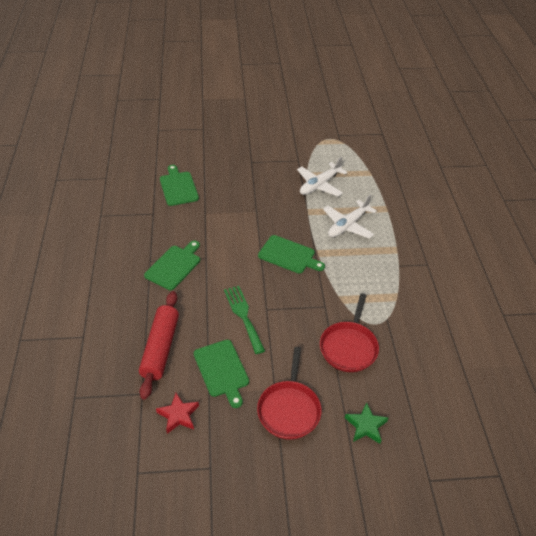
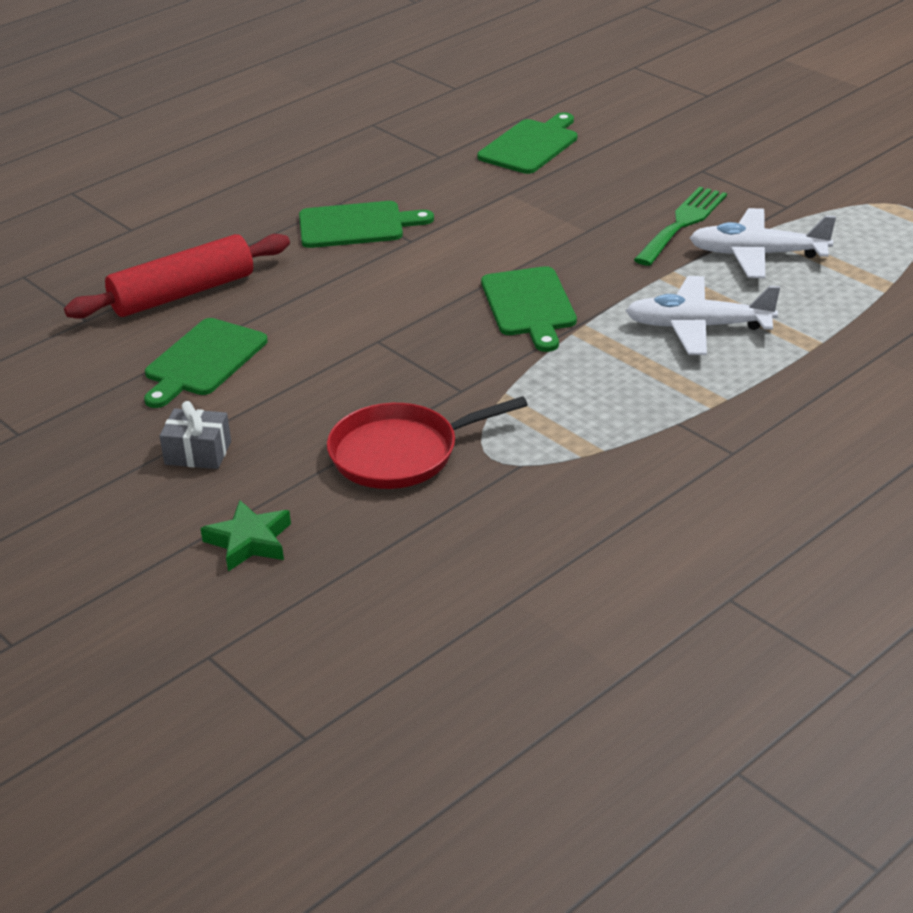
camera: 55 degrees right, 10 degrees down
(178, 415) = (80, 365): red star -> none
(243, 316) = (335, 328): green fork -> green fork (682, 223)
(289, 409) = (198, 453): red pan -> grey gift

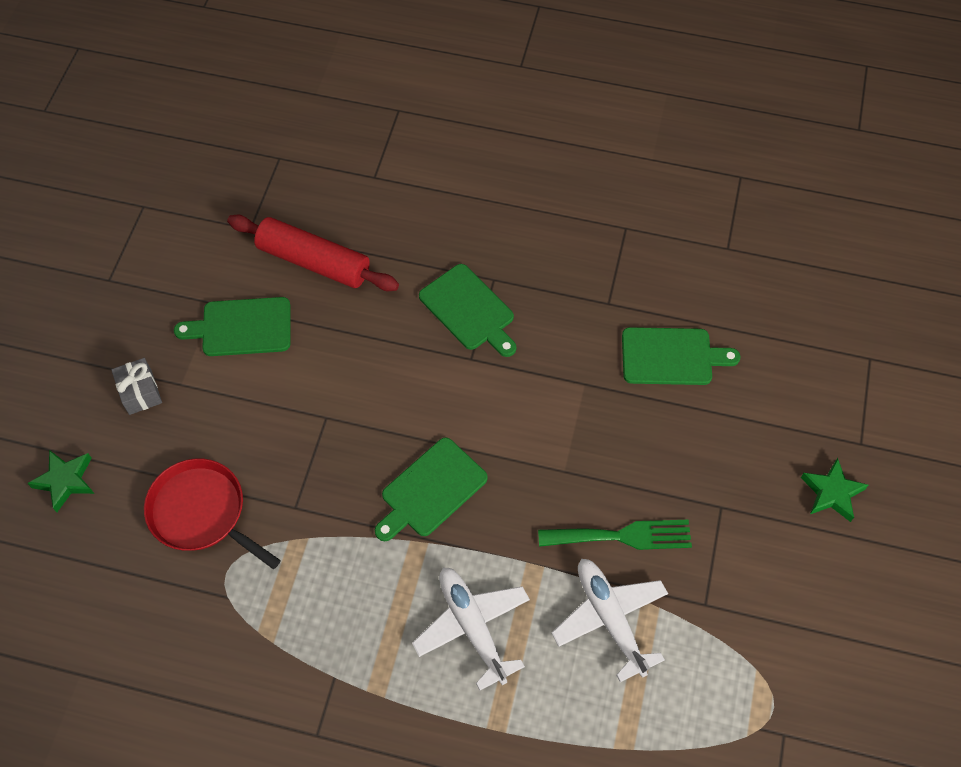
camera: 55 degrees right, 25 degrees up
(739, 121) = (831, 493): none -> green star

